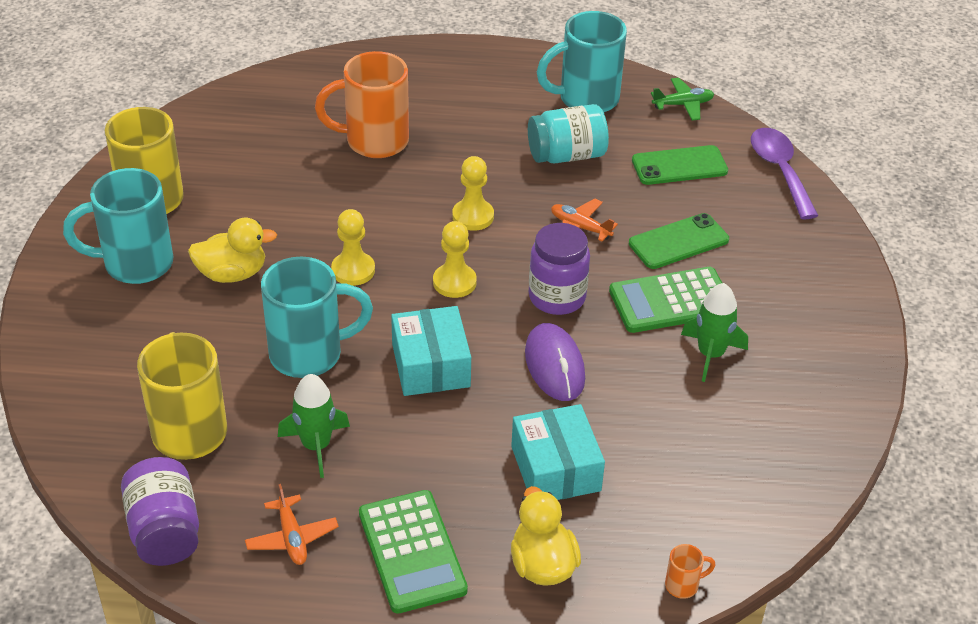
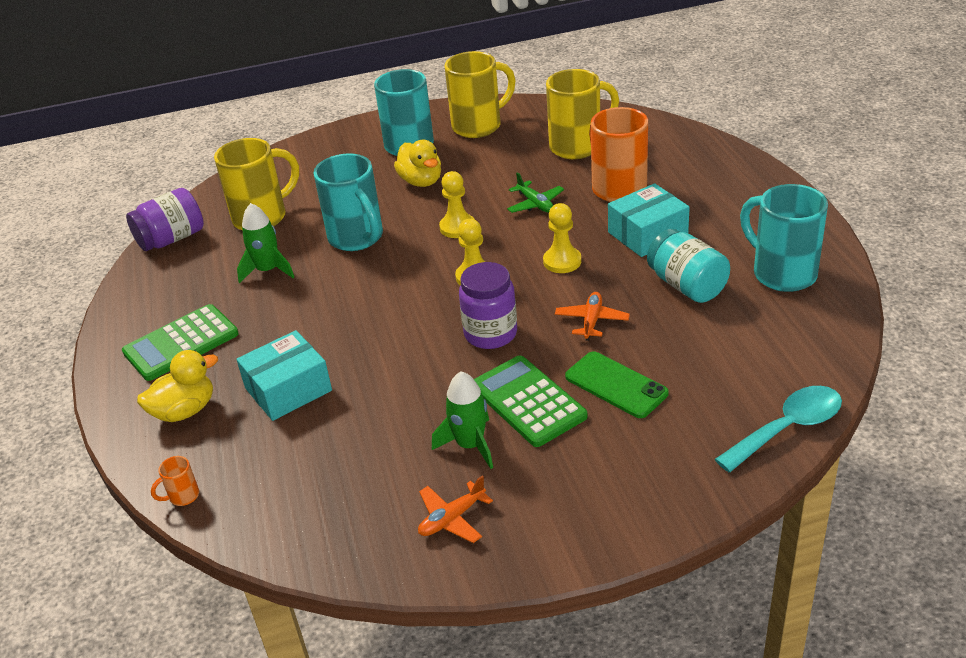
camera: 75 degrees right, 5 degrees down
(269, 141) = (578, 146): none -> yellow mug
(292, 538) = (180, 288): orange plane -> orange plane (452, 518)
(430, 365) = (373, 294): turquoise box -> turquoise box (647, 234)
(554, 366) = (405, 356): purple mouse -> none
(679, 166) = (732, 356): green phone -> none
(683, 104) = (835, 334): green plane -> green plane (535, 204)
(683, 585) = (183, 496): orange mug -> orange mug turned 90 degrees clockwise
(780, 170) = (788, 428): purple spoon -> turquoise spoon

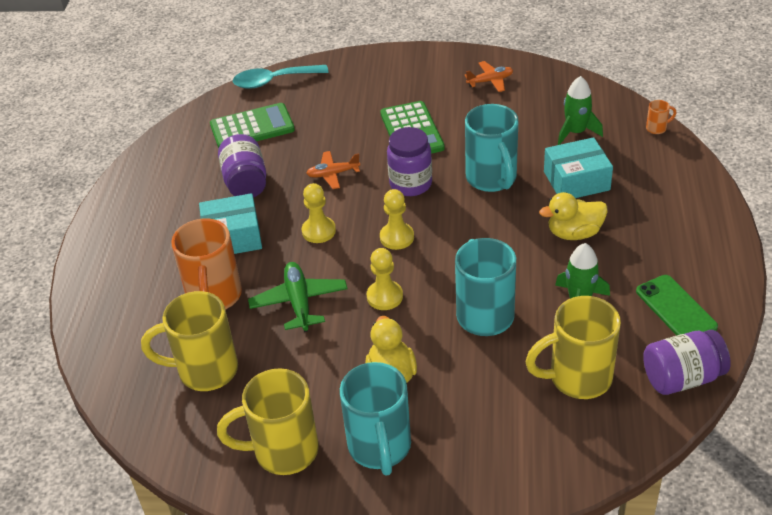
camera: 160 degrees left, 5 degrees up
(181, 343) = (664, 243): green calculator -> green calculator (252, 127)
(185, 411) = (658, 184): yellow duck -> yellow duck (574, 233)
(470, 445) = (462, 115): green rocket -> green rocket (576, 132)
(535, 204) = (299, 302): green plane -> green plane, size x1.51
(592, 321) = (333, 174): orange plane -> orange plane turned 45 degrees clockwise
(616, 385) = (349, 127): green phone -> green phone (676, 309)
(687, 285) = (245, 182): turquoise jar -> purple jar
(782, 273) = (173, 173): turquoise mug -> turquoise mug (492, 179)

